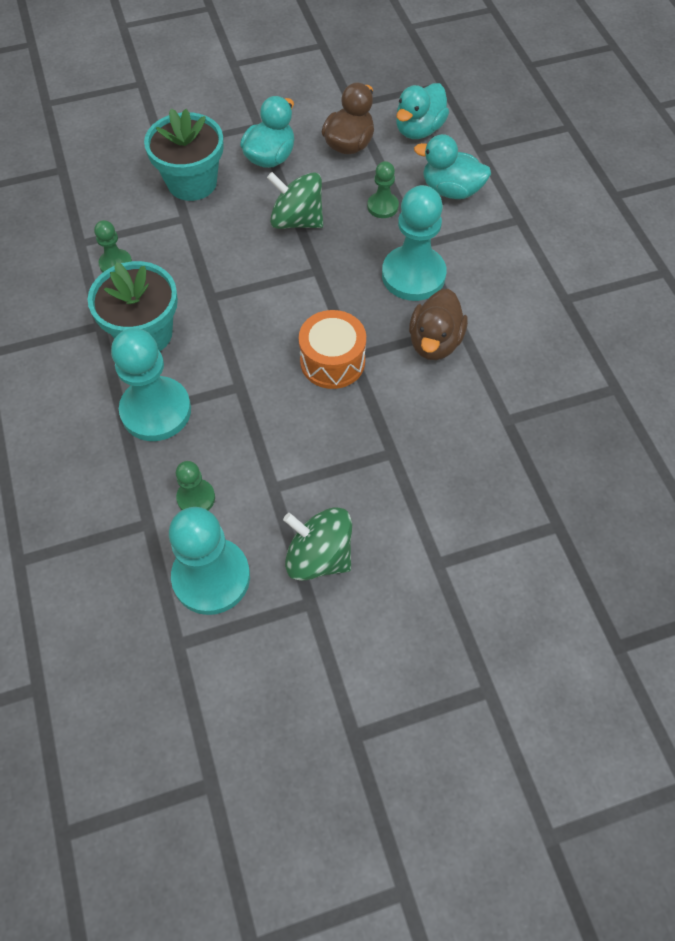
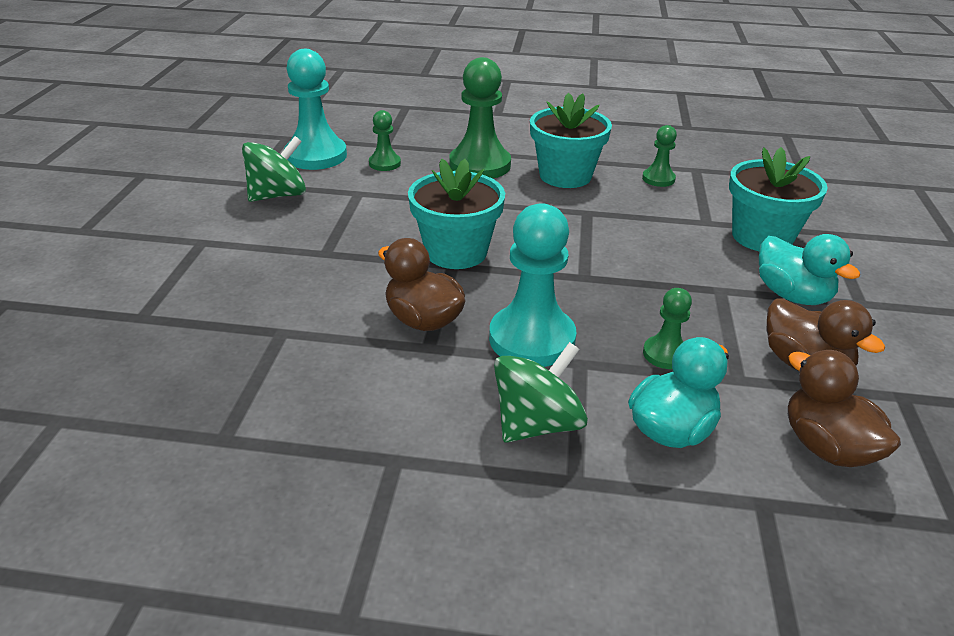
camera: 115 degrees right, 25 degrees down
(156, 411) = (480, 165): turquoise pawn -> green pawn
(297, 220) = (670, 284): green spinning top -> green spinning top (537, 424)
(332, 361) = (456, 252): orange drum -> turquoise flower pot
(419, 130) = (826, 447): turquoise duck -> brown duck

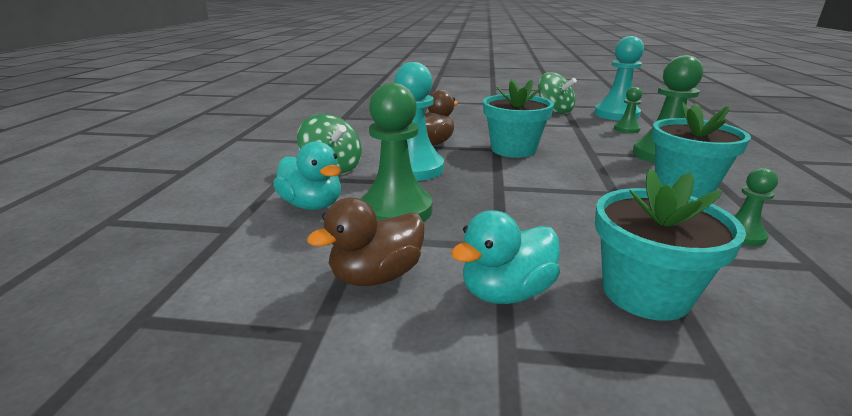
camera: 90 degrees right, 10 degrees down
(665, 354) = (396, 210): green pawn -> green pawn, size x1.94
(826, 447) = (266, 266): brown duck -> none

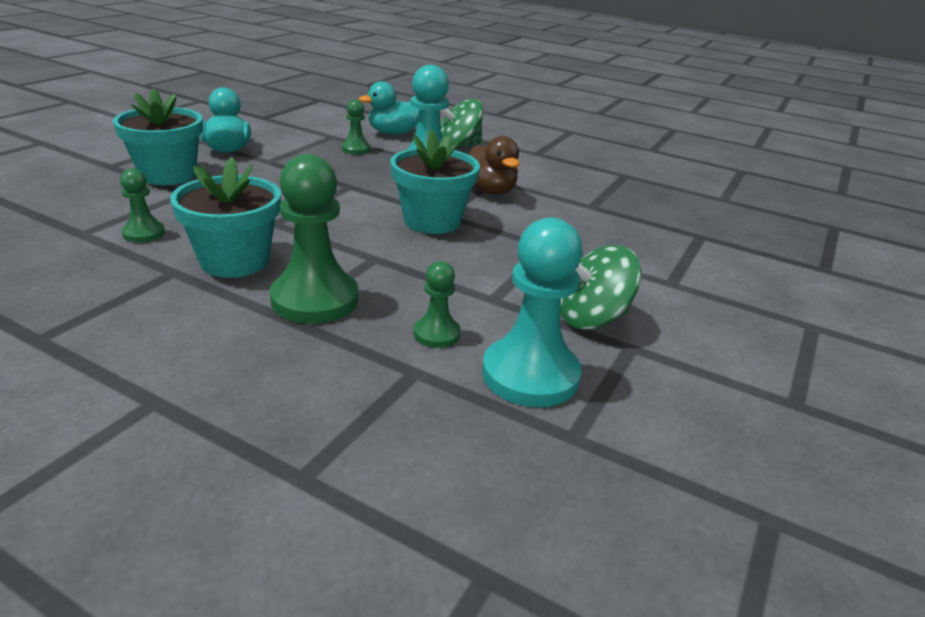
camera: 110 degrees right, 5 degrees up
(376, 276) = (287, 132): brown duck -> none
(396, 210) = (356, 149): green pawn -> green pawn, size x0.51

